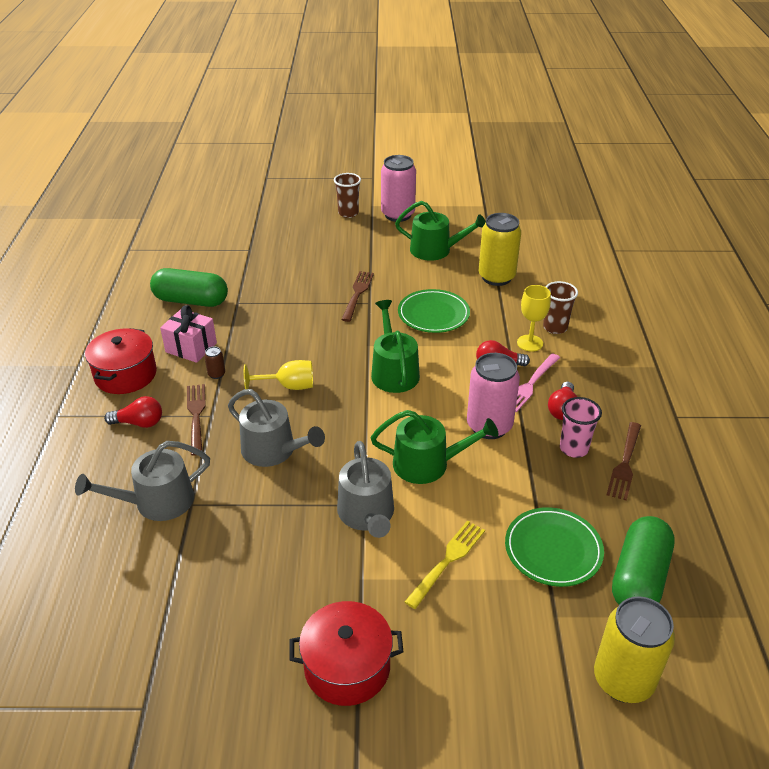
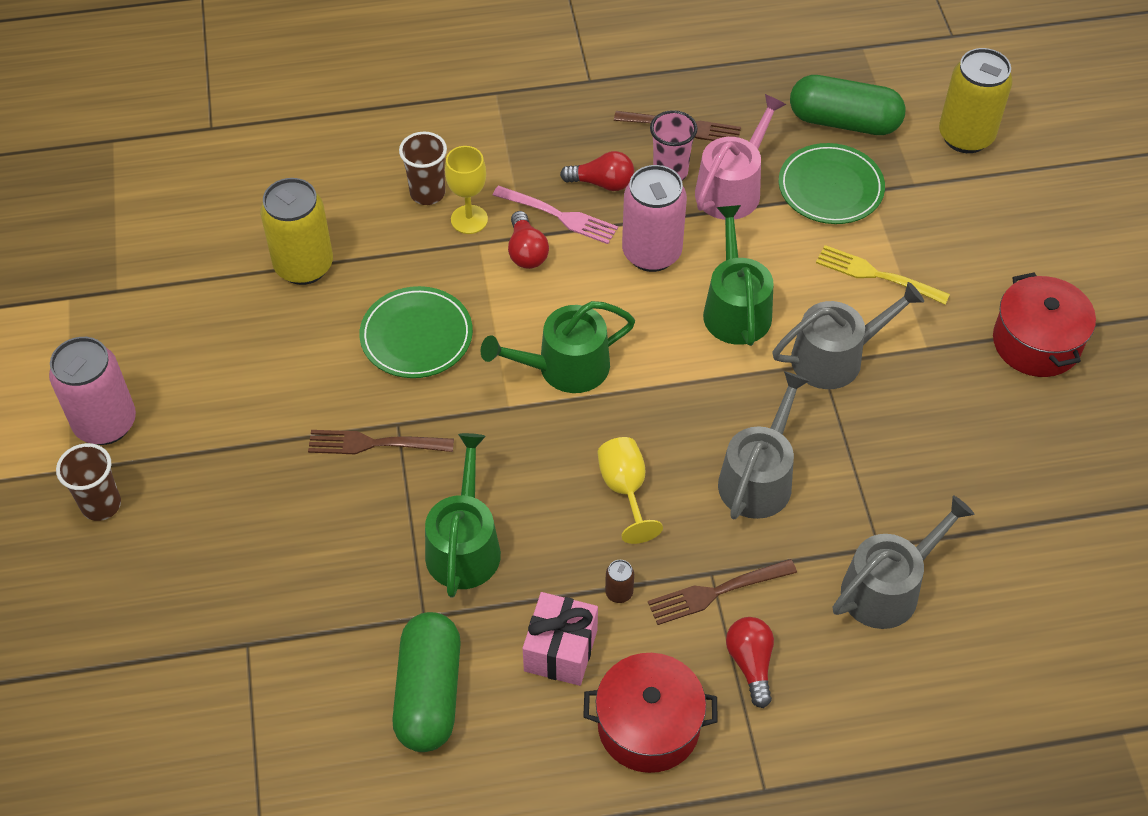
camera: 100 degrees left, 15 degrees up
(157, 502) = (887, 587): grey watering can -> grey watering can turned 90 degrees counterclockwise
(435, 250) = (228, 353): green watering can -> green watering can (464, 545)
(554, 483) = (732, 188): none -> pink watering can

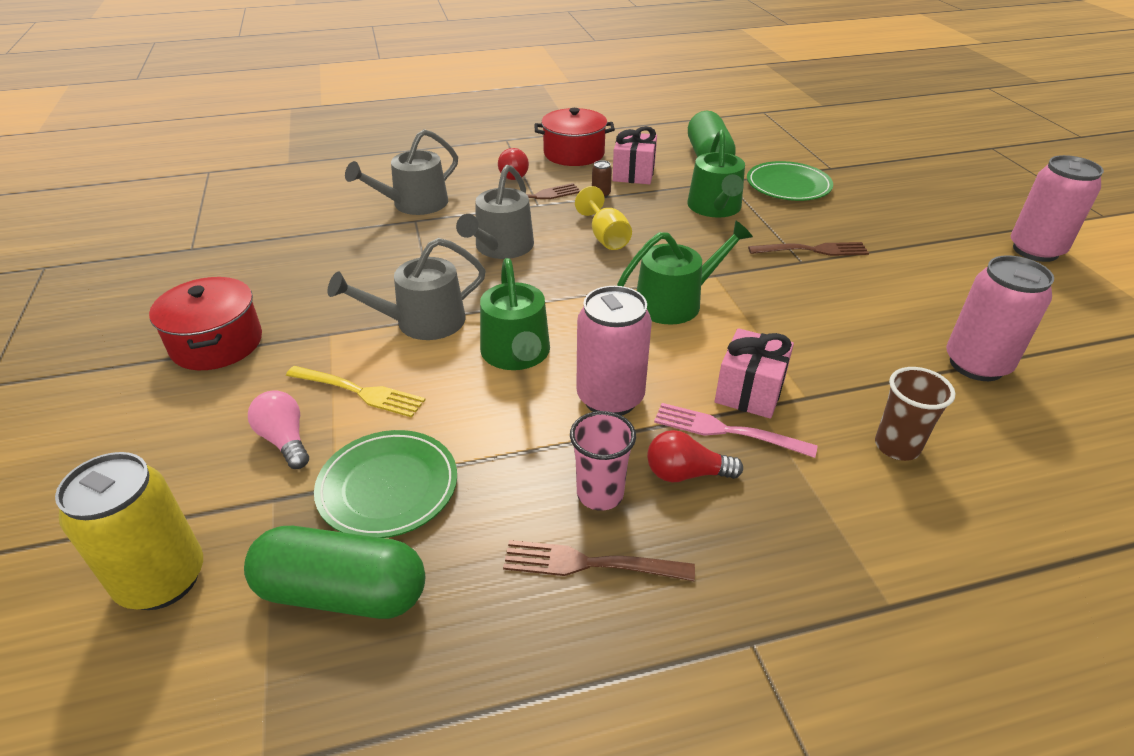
camera: 175 degrees right, 15 degrees down
(101, 505) = (987, 213): brown cup -> none
(304, 266) = (976, 364): yellow can -> pink can
(416, 336) = (822, 316): green plate -> green plate (788, 185)
(469, 219) = (830, 420): yellow goblet -> none
(526, 251) = (749, 391): red light bulb -> pink gift
(732, 188) = (517, 478): pink watering can -> none
(925, 232) = (285, 440): none -> pink light bulb

